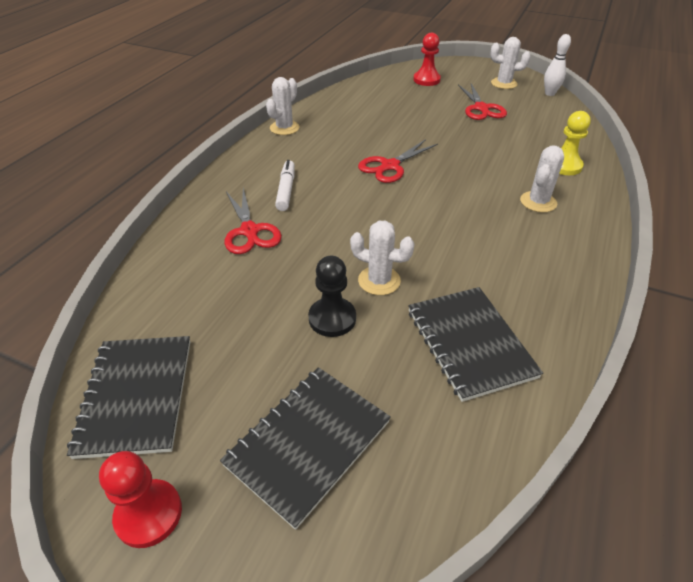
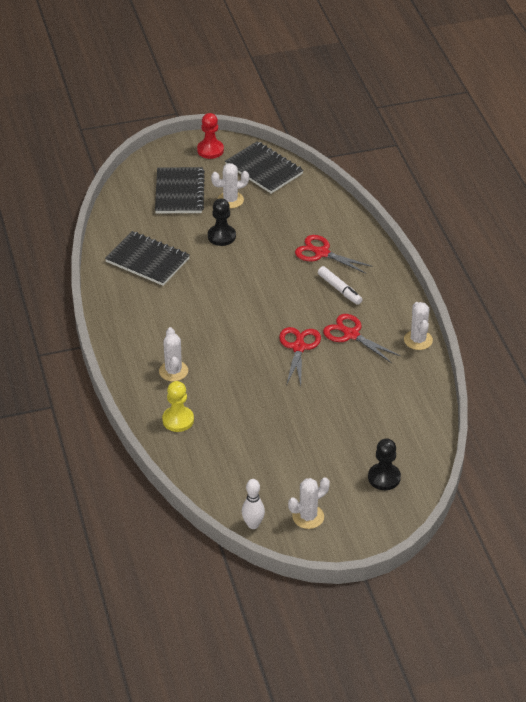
camera: 140 degrees right, 0 degrees up
(379, 281) = (219, 265): white cactus -> white cactus (230, 200)
(426, 80) = (384, 478): red pawn -> black pawn
(481, 108) = (295, 460): red scissors -> red scissors (351, 334)

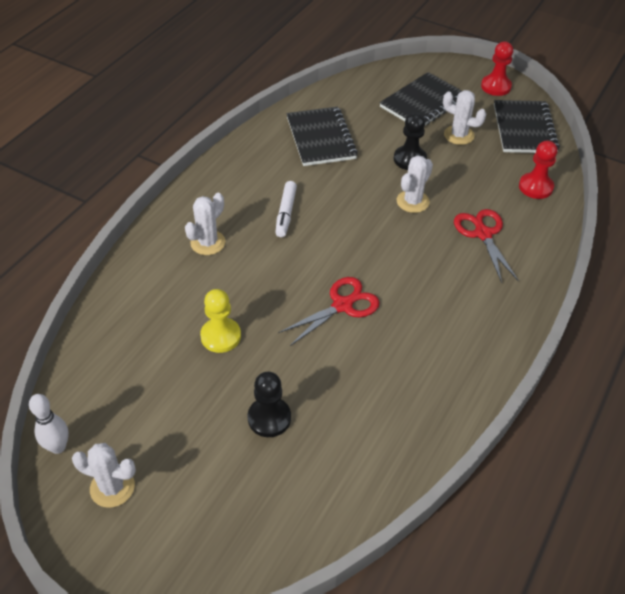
camera: 45 degrees right, 5 degrees up
(178, 420) = (148, 288): yellow pawn -> yellow pawn (221, 336)
(316, 204) = (535, 187): none -> red pawn
(339, 289) = (456, 279): white marker -> white marker (285, 213)
(351, 334) = (409, 332): red scissors -> none
(384, 478) = (238, 515): black pawn -> black pawn (269, 418)
(418, 340) = (472, 391): white cactus -> white cactus (413, 201)

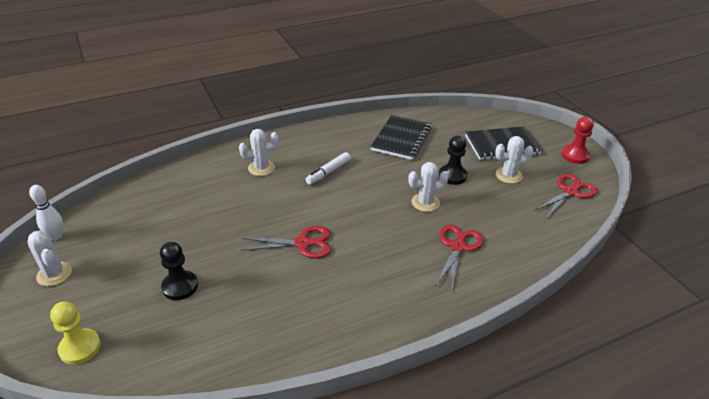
camera: 35 degrees right, 10 degrees down
(221, 336) = (208, 223): yellow pawn -> yellow pawn (80, 348)
(459, 135) = (509, 175): white cactus -> white cactus turned 75 degrees counterclockwise
(524, 129) = (570, 192): black notebook -> red scissors
(535, 187) = (538, 235): red pawn -> none

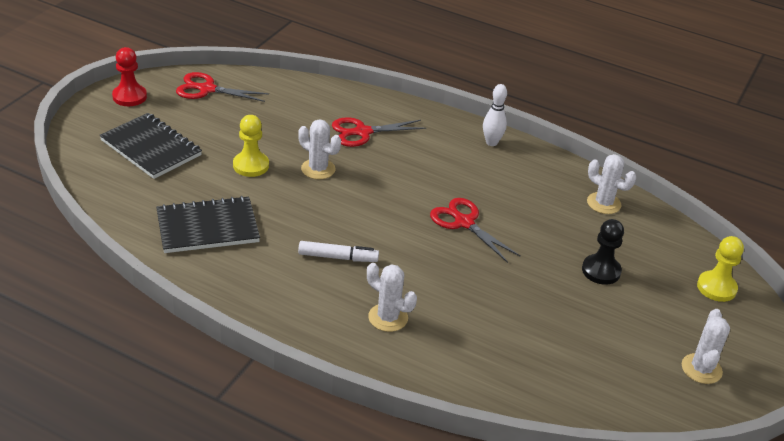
camera: 130 degrees left, 0 degrees up
(56, 236) = (675, 413): white bowling pin -> white bowling pin (491, 142)
(452, 176) = (251, 165): black pawn -> yellow pawn
(509, 175) = (213, 130): white cactus -> white cactus (603, 203)

